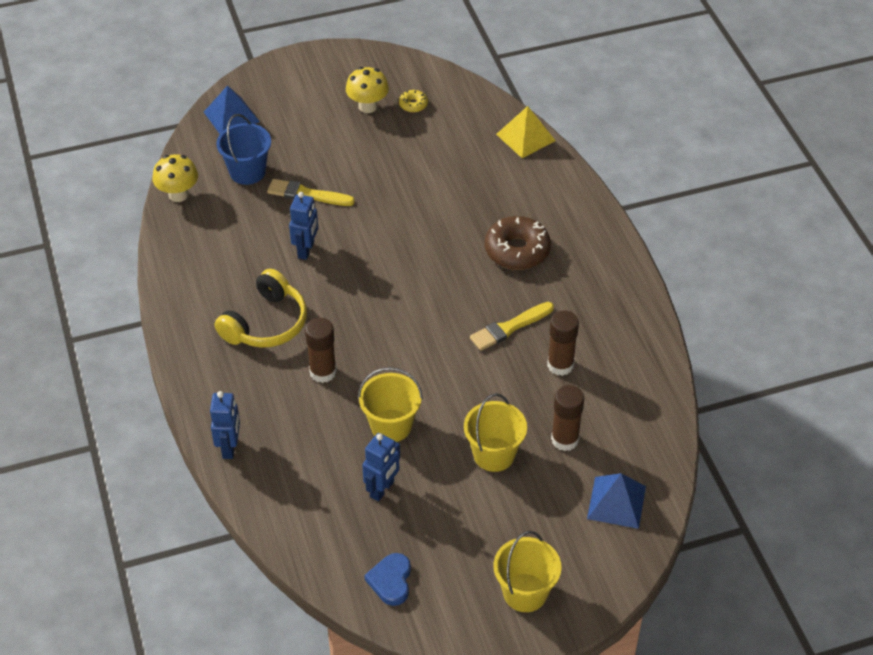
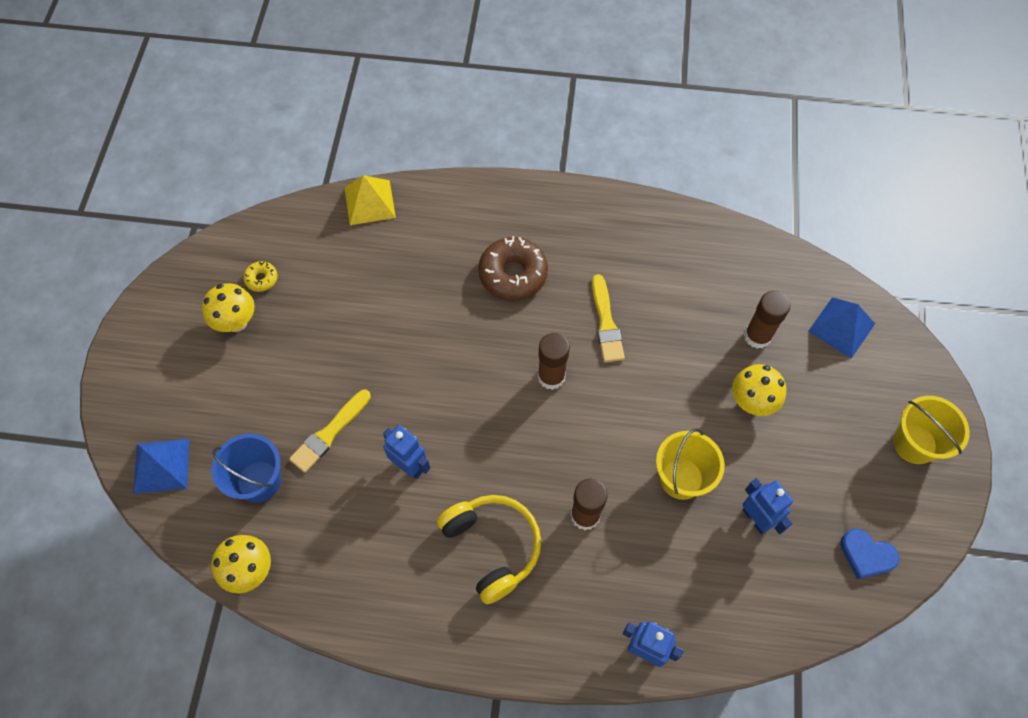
camera: 65 degrees left, 15 degrees up
(494, 454) = (751, 402): yellow bucket -> yellow mushroom
(560, 365) = (670, 301): brown glue stick -> brown glue stick (551, 377)

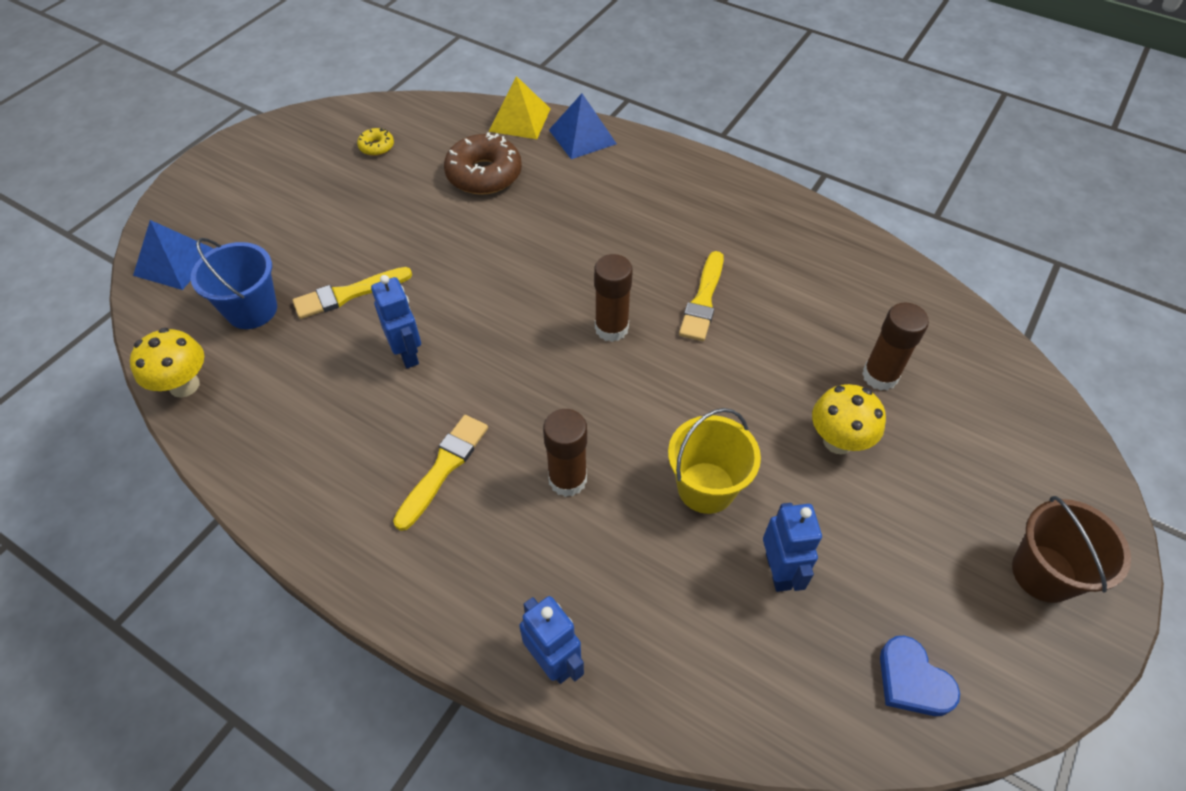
camera: 25 degrees right, 10 degrees down
(236, 322) = (329, 172): yellow mushroom -> none
(492, 547) = (443, 468): yellow headphones -> yellow brush
(513, 274) = (626, 223): brown donut -> brown donut (484, 174)
(841, 327) = (996, 405): blue pyramid -> blue pyramid (582, 136)
(914, 443) = (1043, 573): yellow bucket -> brown bucket

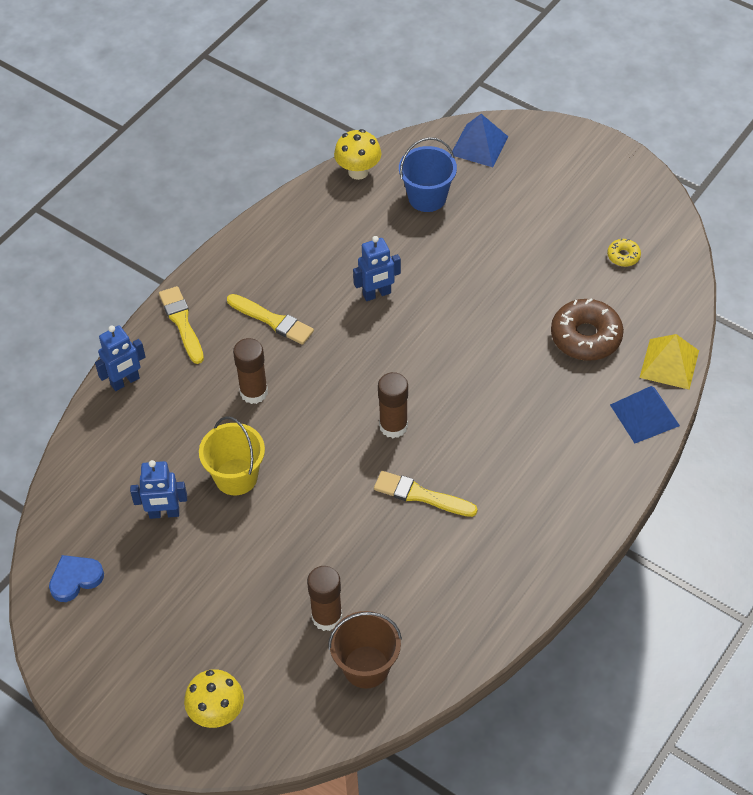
camera: 95 degrees right, 0 degrees up
(348, 294) = (440, 253): yellow brush -> yellow brush (182, 322)
(838, 441) = (266, 572): yellow mushroom -> yellow mushroom (217, 713)
(1043, 573) = (135, 687): brown bucket -> brown bucket (366, 667)

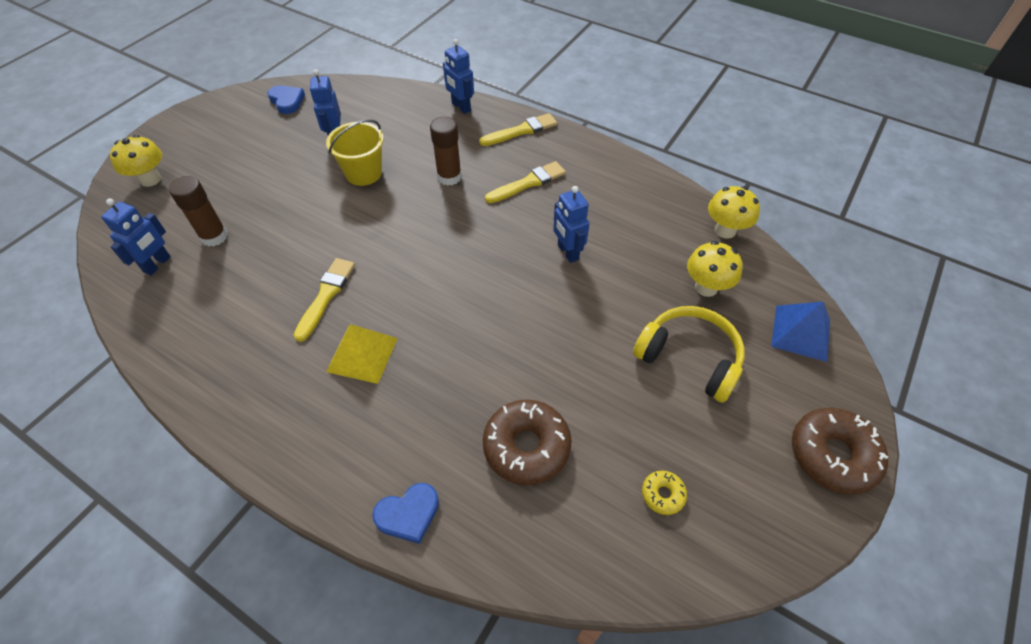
camera: 85 degrees right, 0 degrees up
(272, 320) = (528, 183): yellow brush -> yellow brush turned 150 degrees counterclockwise
(366, 667) = (157, 264): brown bucket -> blue robot
(393, 426) = (407, 272): brown glue stick -> none
(427, 197) = (706, 287): blue bucket -> yellow mushroom
(503, 221) = (689, 358): none -> yellow headphones
(589, 153) = (832, 455): none -> brown donut
(644, 415) = (408, 514): blue pyramid -> blue heart
(669, 364) = (488, 549): yellow pyramid -> yellow pyramid (362, 354)

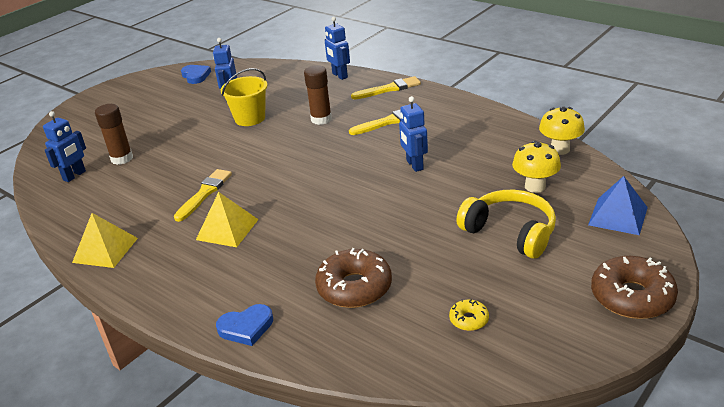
camera: 10 degrees right, 20 degrees down
(150, 179) = (79, 125): yellow mushroom -> none
(215, 390) = (105, 250): none -> yellow pyramid

